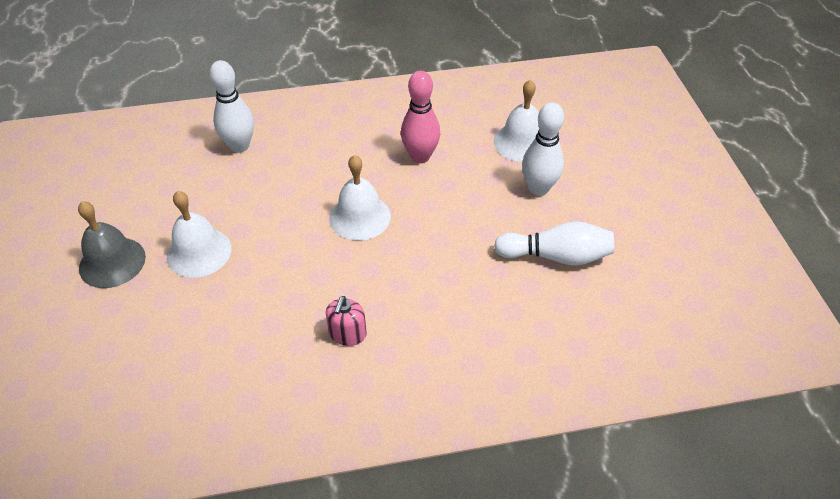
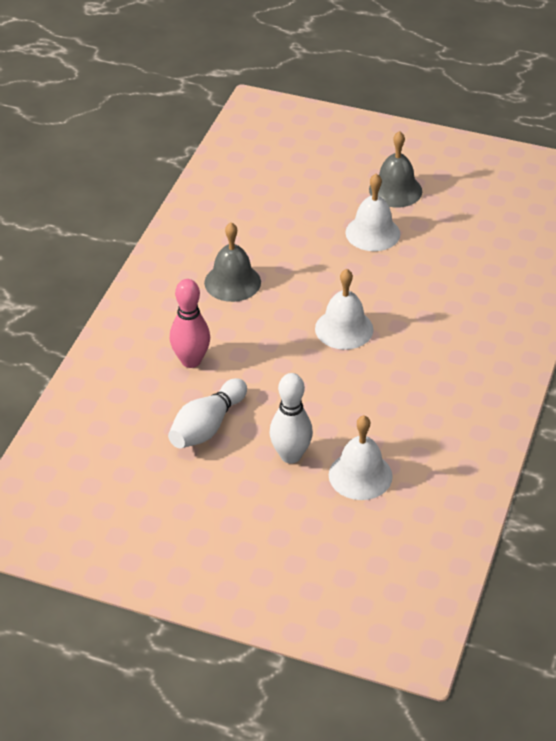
camera: 120 degrees right, 5 degrees down
(239, 146) = (488, 286): white bowling pin -> none
(347, 334) = (232, 282): pink soap dispenser -> grey bell
(420, 156) = (392, 395): pink bowling pin -> pink bowling pin (191, 361)

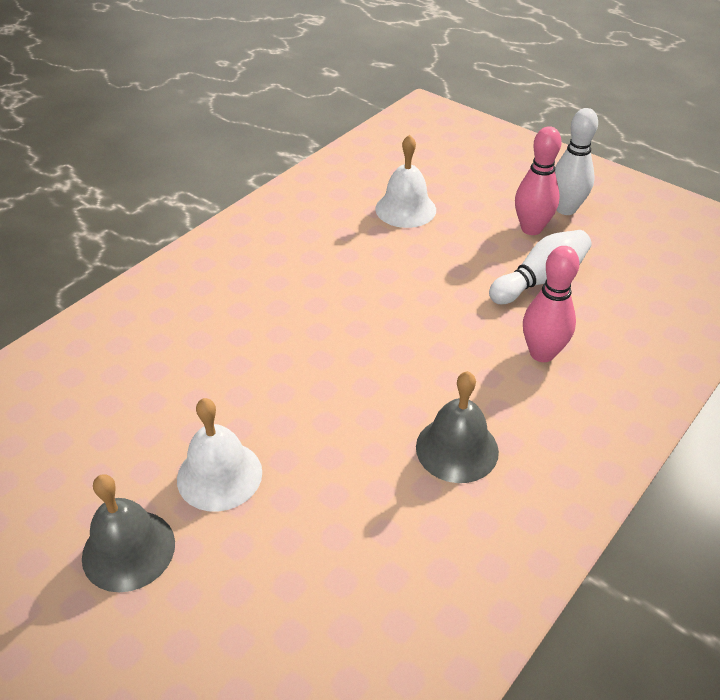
camera: 160 degrees left, 0 degrees up
(229, 484) = (531, 229): none -> pink bowling pin
(290, 455) = (463, 237): white bowling pin -> white bowling pin (565, 209)
(344, 329) = (343, 345): white bell -> none

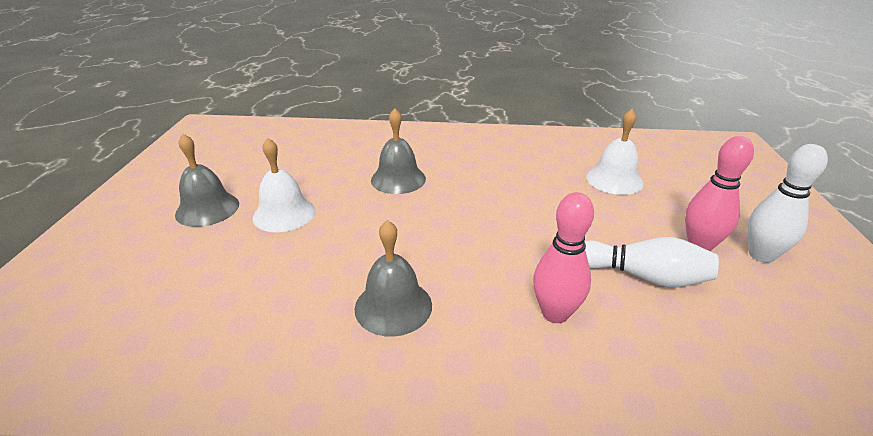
camera: 55 degrees right, 10 degrees down
(247, 348) = (398, 179): none -> grey bell

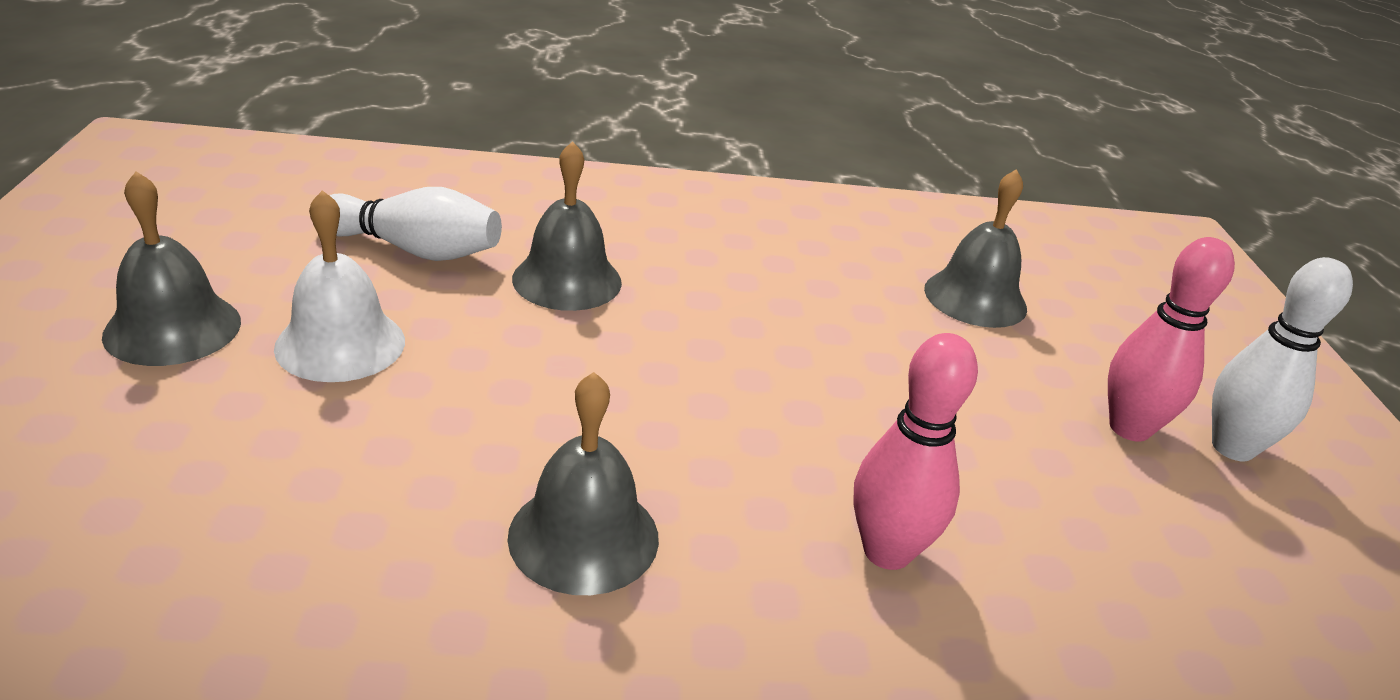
camera: 10 degrees left, 0 degrees up
(614, 180) = (975, 298): white bell -> grey bell
(643, 276) = (1037, 484): white bowling pin -> white bowling pin (415, 250)

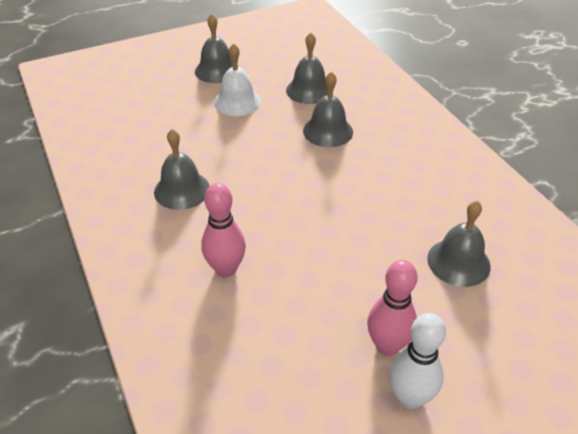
camera: 70 degrees right, 10 degrees up
(415, 250) = (309, 90): white bowling pin -> grey bell

